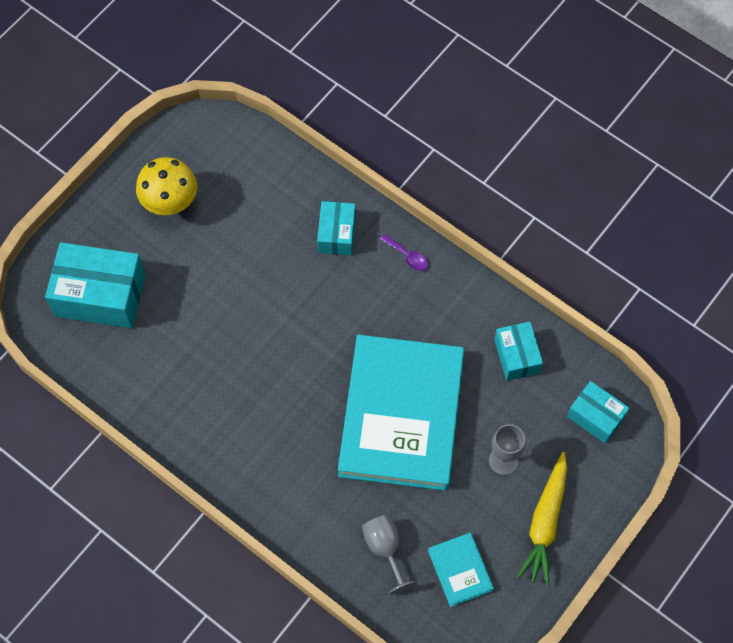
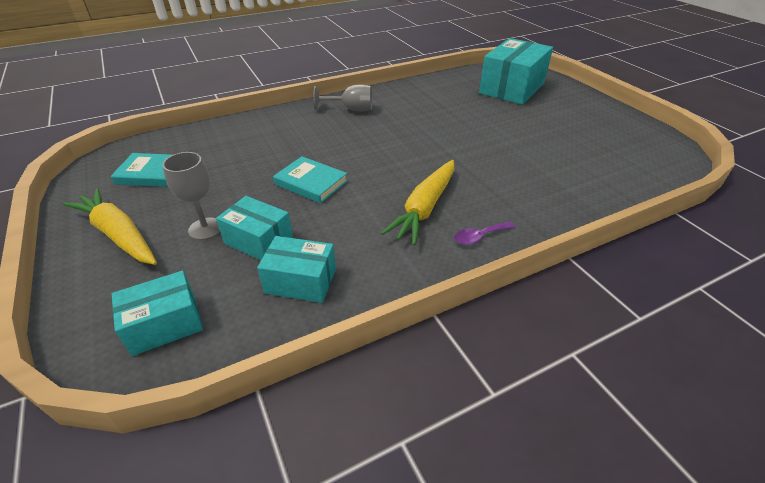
camera: 115 degrees right, 25 degrees down
(171, 204) = (587, 125): yellow mushroom -> none
(336, 234) = (527, 197): turquoise box -> turquoise box (259, 240)
(385, 549) = (215, 145): grey goblet -> grey goblet (351, 109)
(391, 307) = (424, 208): none -> yellow carrot
(401, 415) = (311, 182): turquoise book -> turquoise book, size x0.41

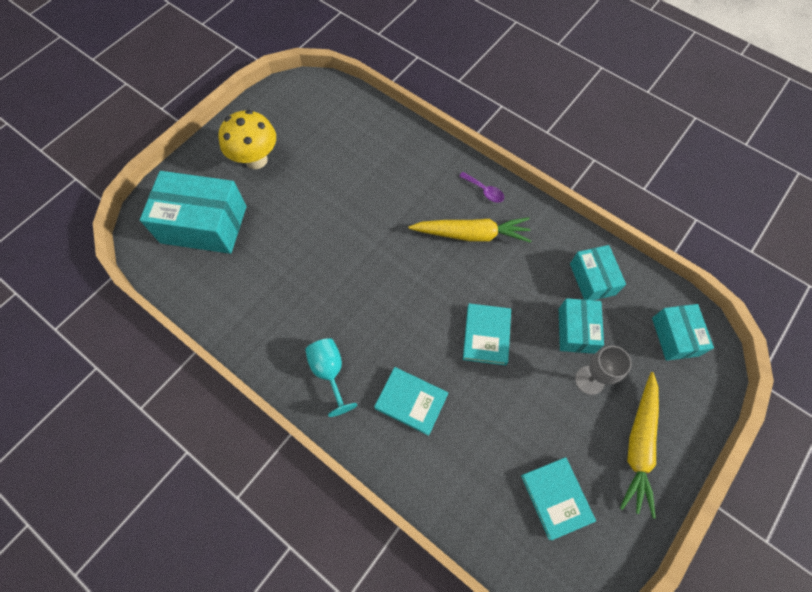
camera: 115 degrees left, 25 degrees up
(165, 324) = (675, 336): turquoise box -> turquoise box turned 45 degrees clockwise
(296, 133) = (411, 401): none -> turquoise book
(351, 109) = (329, 372): grey goblet -> turquoise goblet
(573, 116) = (256, 160): none -> yellow mushroom

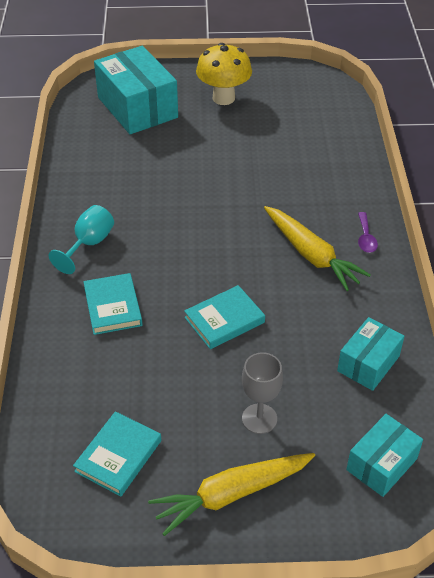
camera: 50 degrees right, 20 degrees down
(576, 330) = (299, 380): turquoise box -> none

